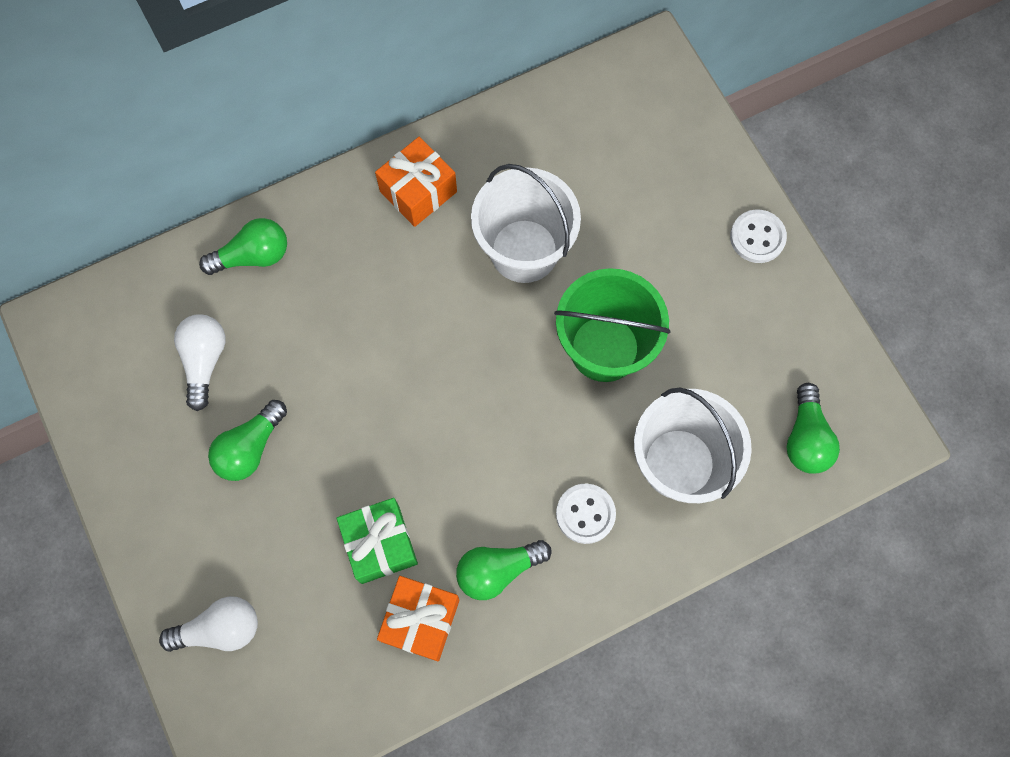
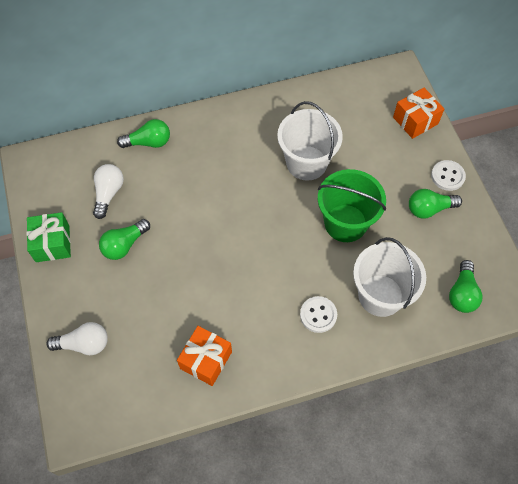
camera: 10 degrees right, 10 degrees down
(380, 544) = (190, 311): green gift -> green gift (52, 243)
(418, 191) = (250, 122): orange gift -> orange gift (415, 120)
(498, 570) = (259, 338): green light bulb -> green light bulb (429, 209)

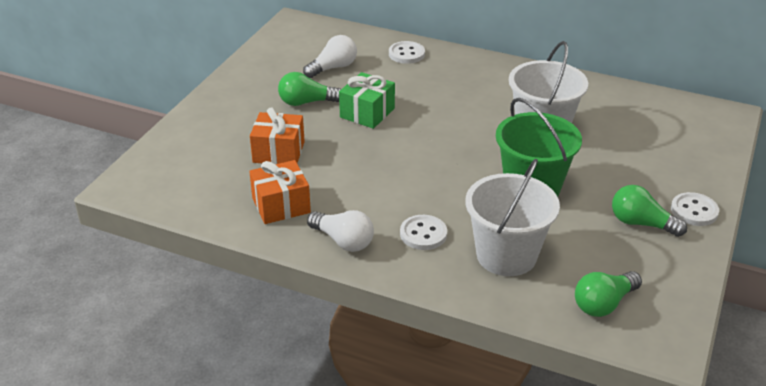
camera: 40 degrees right, 25 degrees down
(52, 243) = (251, 74): green gift -> green gift (367, 113)
(84, 344) = (197, 141): white light bulb -> white light bulb (343, 241)
(148, 142) = (406, 54): green light bulb -> white button
(415, 120) = (703, 155): orange gift -> orange gift (278, 152)

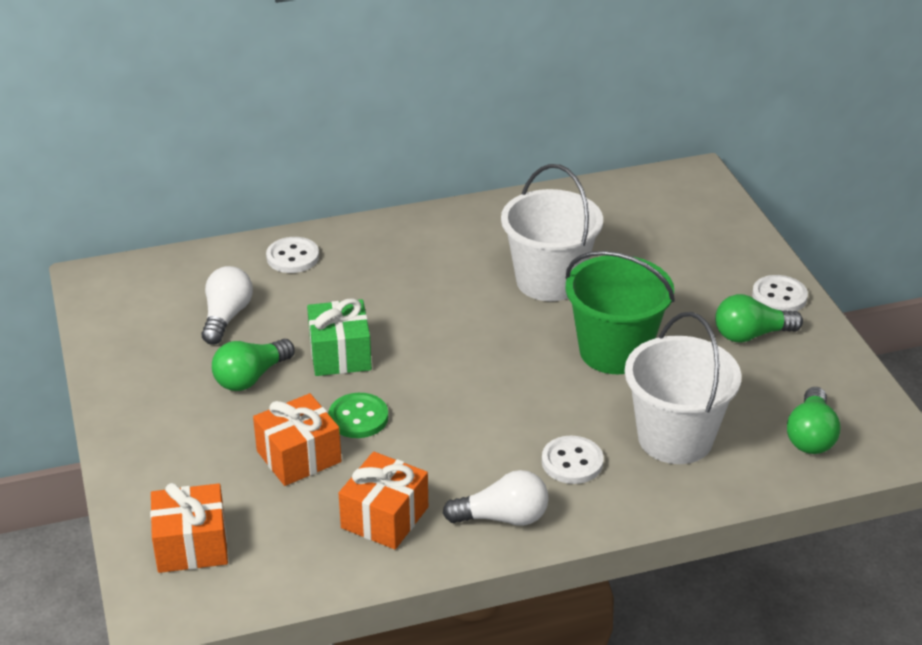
camera: 40 degrees left, 0 degrees up
(173, 166) = (192, 545): none -> orange gift
(334, 149) = (358, 418): none -> green button

